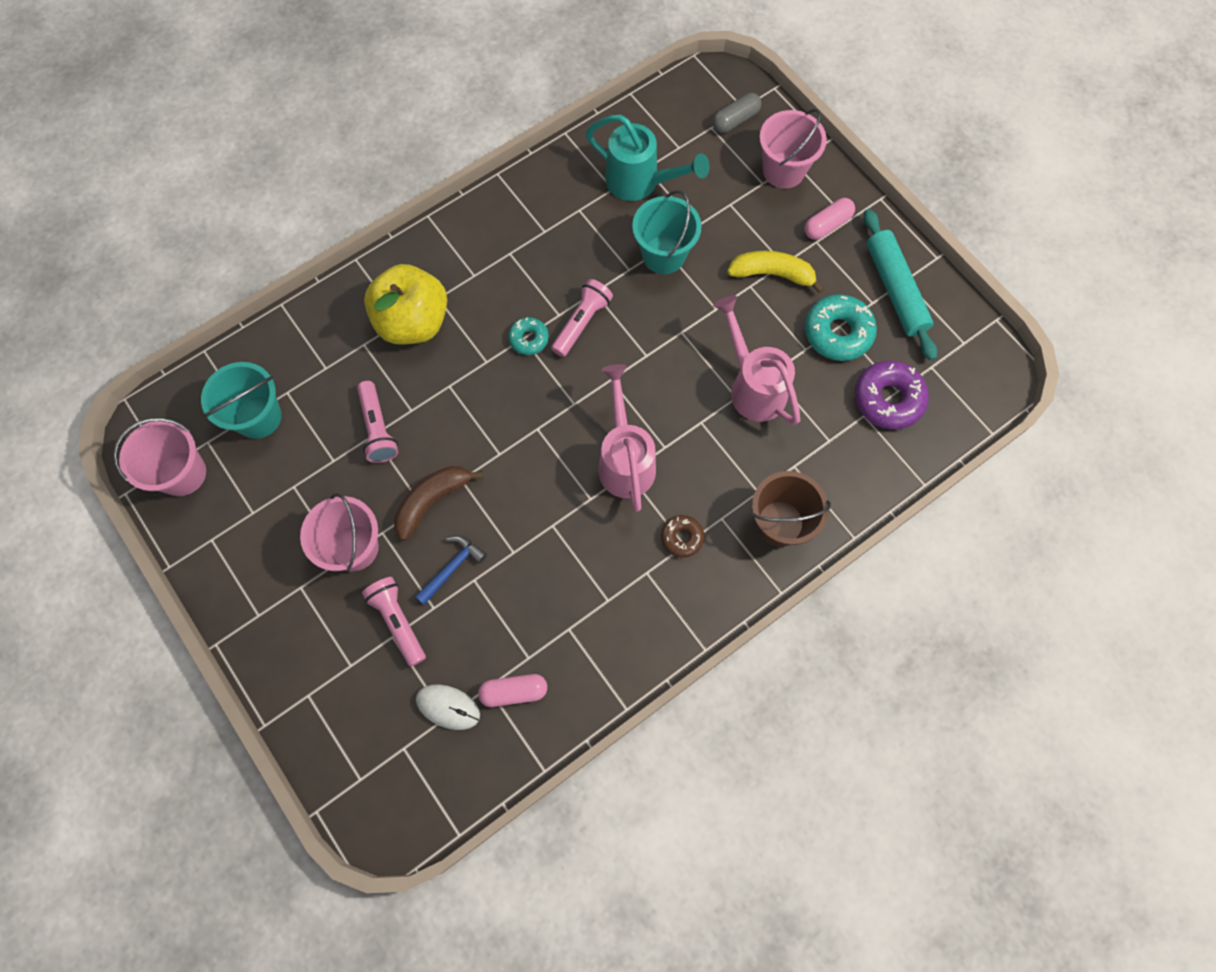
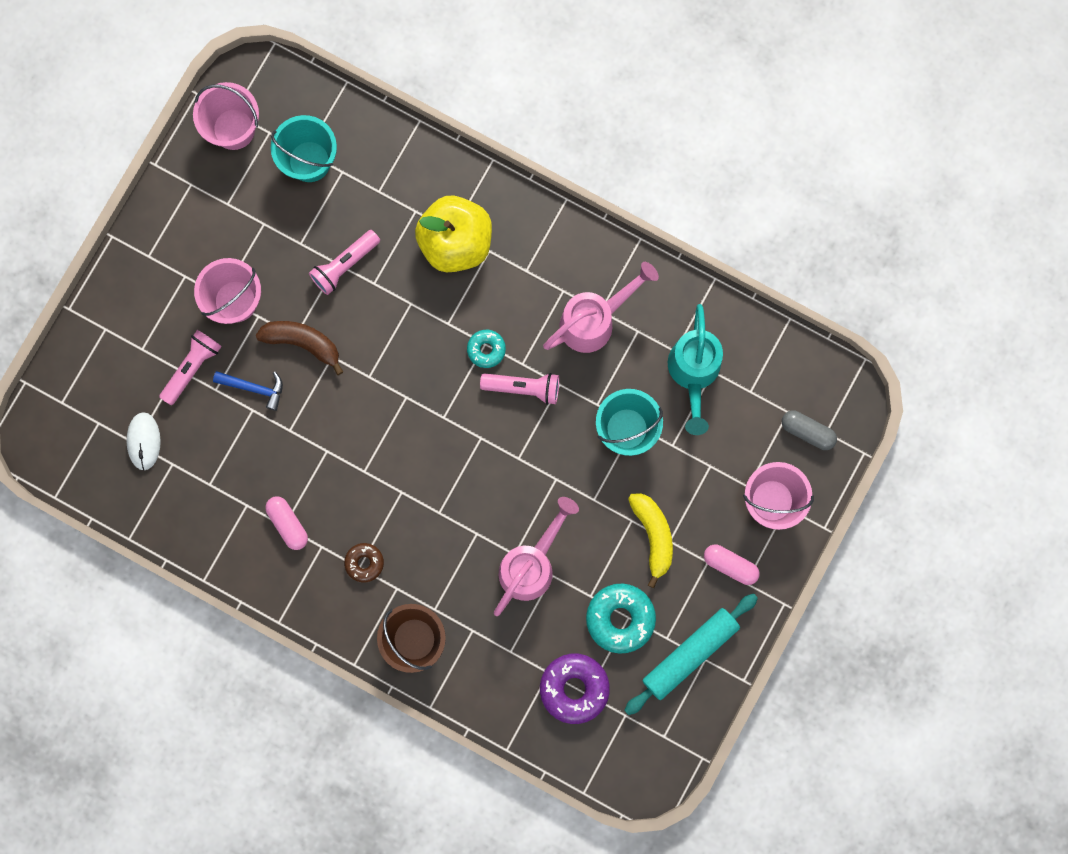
camera: 65 degrees right, 10 degrees up
(514, 691) = (178, 486): pink capsule -> pink capsule (288, 524)
(625, 459) = (412, 484): pink watering can -> pink watering can (595, 320)

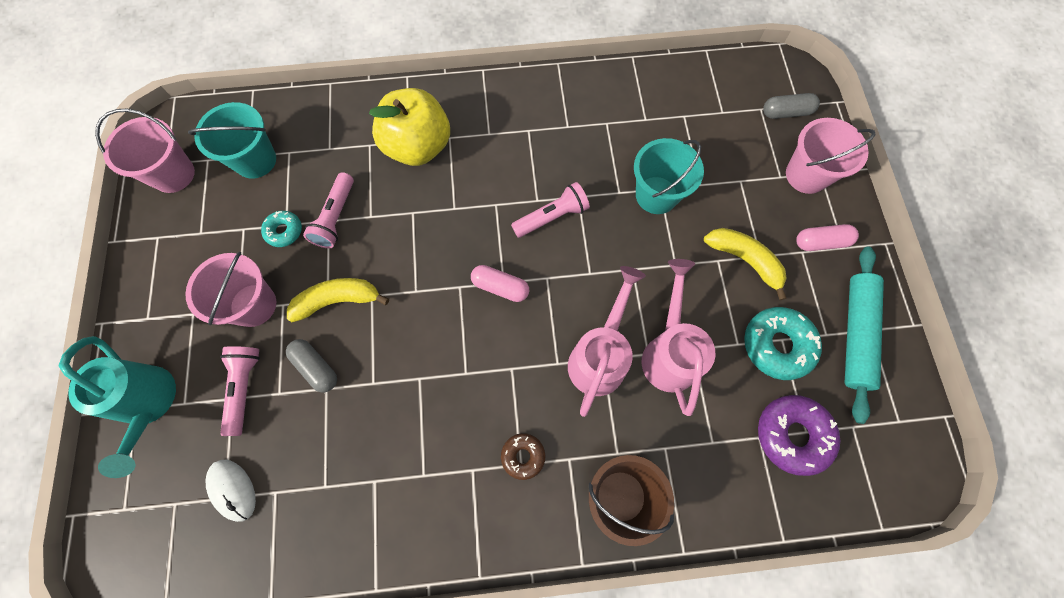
camera: 35 degrees left, 10 degrees down
(254, 388) = (316, 367): blue hammer -> grey capsule
(288, 524) = (426, 471): pink capsule -> pink capsule (500, 287)
(303, 343) = (338, 300): brown banana -> yellow banana
(486, 349) = (500, 208): turquoise donut -> turquoise donut (284, 231)
(595, 320) = (569, 135): pink watering can -> pink watering can (600, 356)
(693, 374) = (672, 126): turquoise watering can -> turquoise watering can (150, 405)

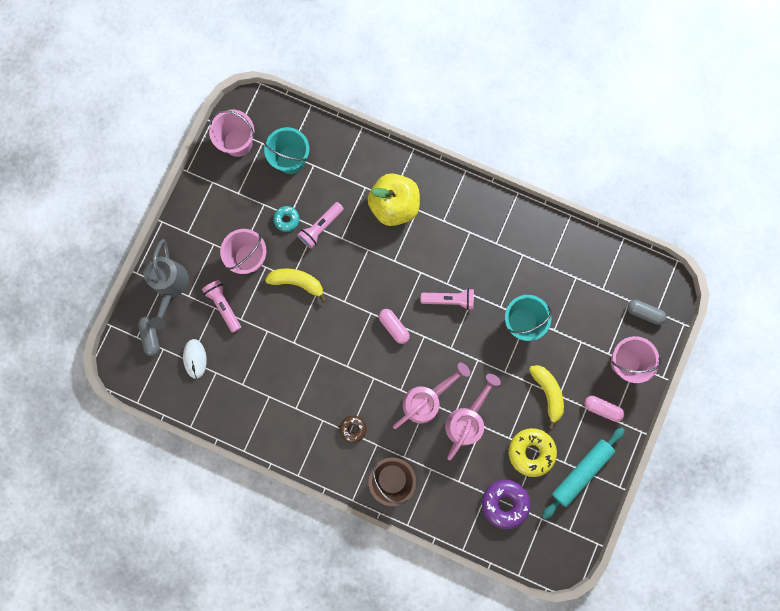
camera: 30 degrees right, 10 degrees up
(150, 405) = (170, 287): turquoise watering can -> grey watering can
(244, 388) = (224, 305): pink flashlight -> pink flashlight turned 60 degrees counterclockwise
(316, 367) = (267, 316): grey capsule -> grey capsule (151, 336)
(777, 345) = (531, 452): turquoise donut -> yellow donut

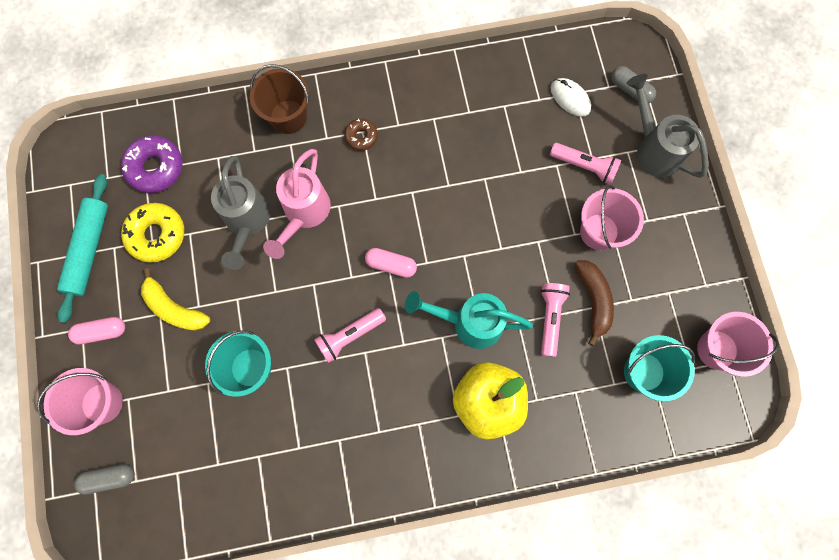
camera: 145 degrees right, 5 degrees down
(286, 219) = (593, 300): turquoise donut -> brown banana
(297, 282) = (528, 241): yellow banana -> none
(371, 258) = (469, 322): none -> turquoise watering can
(467, 419) = (247, 222): pink watering can -> grey watering can

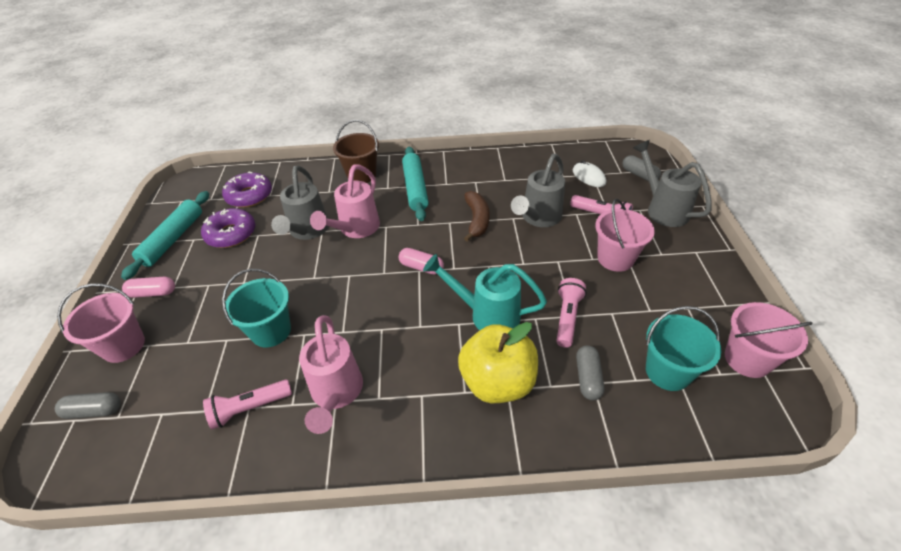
camera: 10 degrees right, 30 degrees down
(156, 235) = (231, 234): yellow donut -> purple donut
(174, 308) = (222, 282): yellow banana -> none
(338, 433) = (336, 394): none -> pink watering can
(349, 336) = (370, 315): pink flashlight -> pink flashlight (249, 408)
(361, 137) = (415, 188): brown donut -> turquoise rolling pin
(513, 177) = (538, 218): none -> grey watering can
(570, 387) = (587, 378): none -> grey capsule
(593, 300) = (611, 307): brown banana -> brown banana (477, 220)

